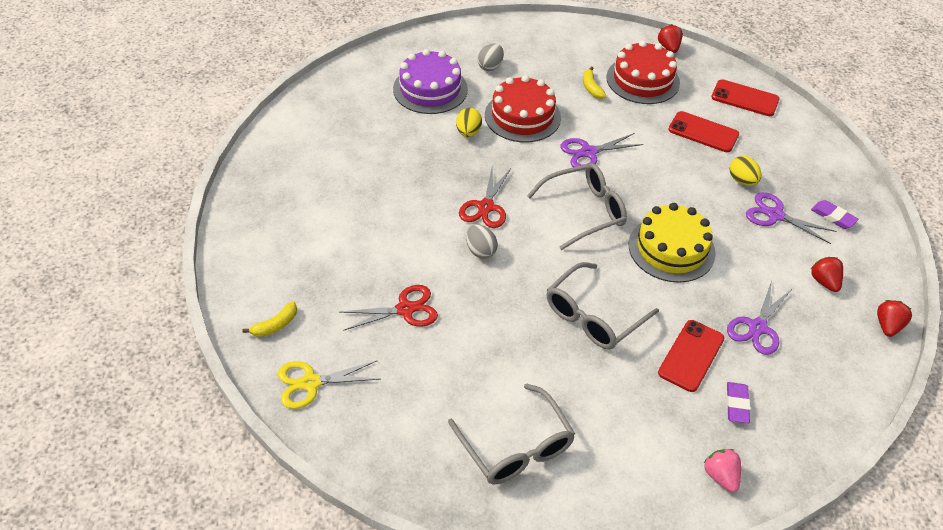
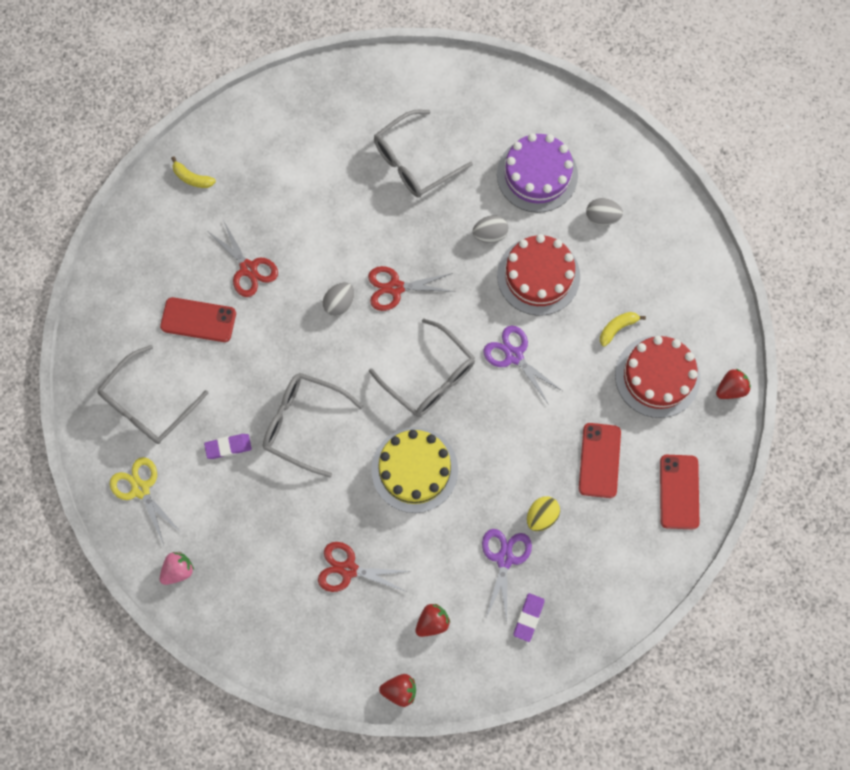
camera: 70 degrees right, 25 degrees up
(311, 383) = (148, 230): yellow scissors -> yellow scissors (141, 489)
(369, 157) = (414, 162): none -> grey glasses
(468, 132) = (490, 234): yellow egg -> grey egg
(691, 356) = (292, 518): red phone -> red phone (198, 320)
(737, 404) = (255, 568): purple eraser -> purple eraser (228, 447)
(757, 327) = (348, 569): purple scissors -> red scissors

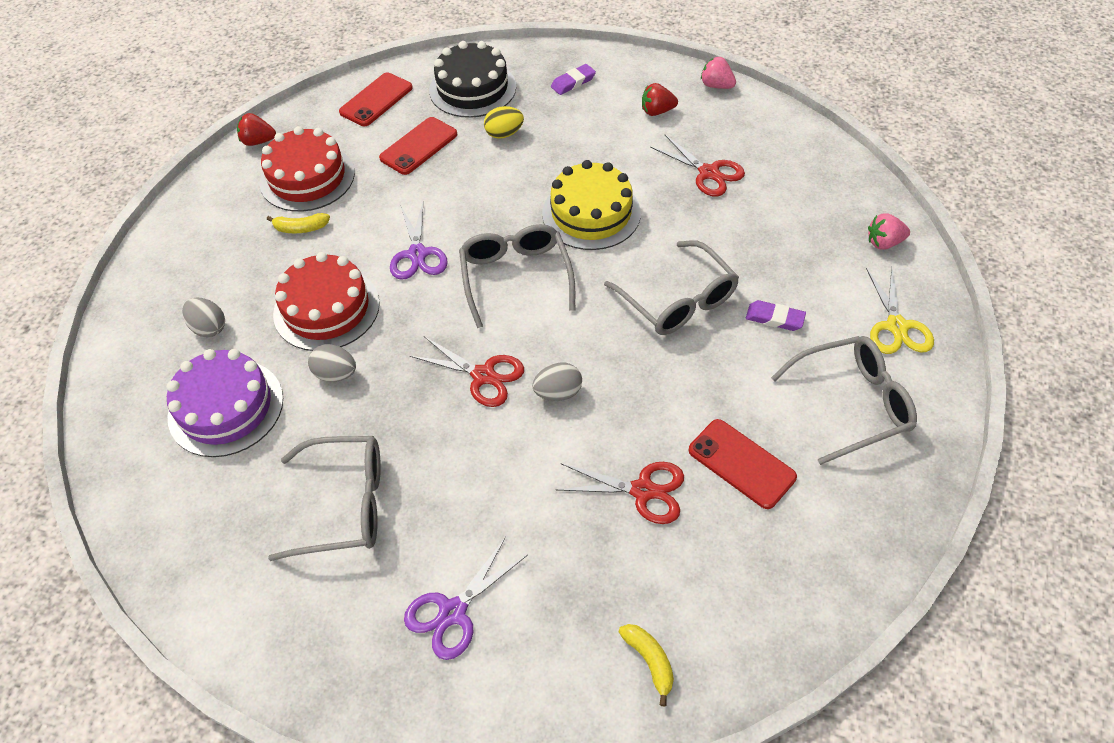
camera: 145 degrees left, 20 degrees down
(248, 268) = (642, 490): red scissors -> red scissors turned 105 degrees clockwise
(400, 690) = (716, 86): red strawberry -> pink strawberry
(504, 559) = (561, 122): purple scissors -> purple scissors (453, 612)
(609, 556) = (472, 88): none -> black cake

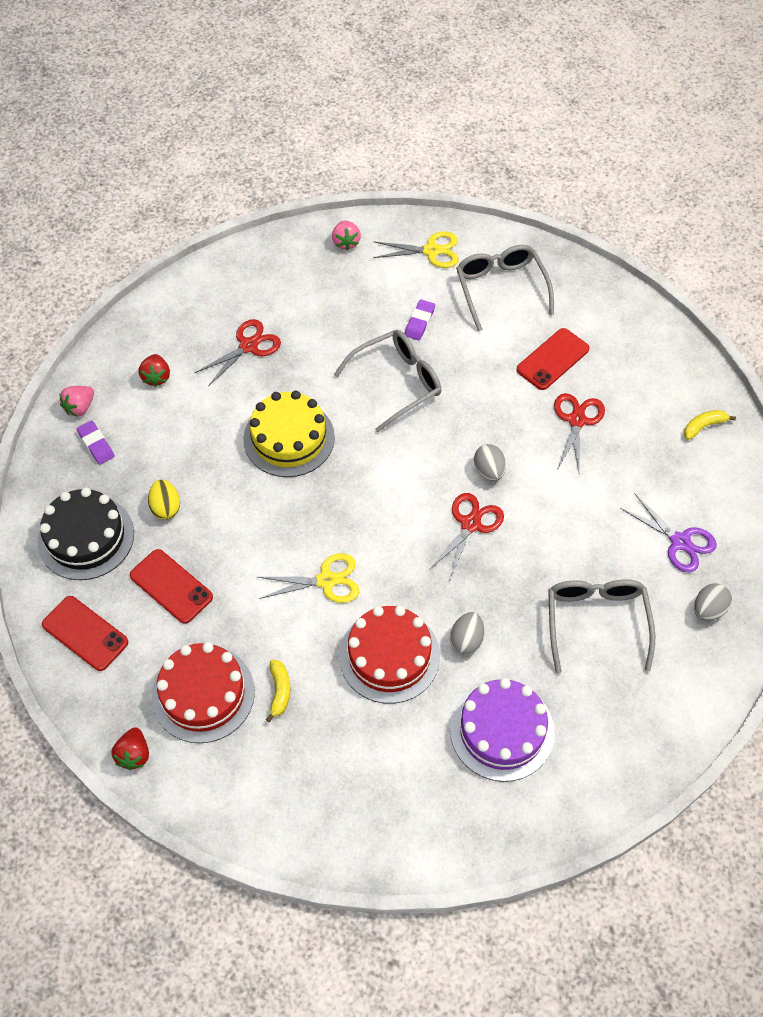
camera: 90 degrees left, 5 degrees up
(209, 328) = (407, 762): grey egg -> grey egg (708, 609)
(417, 254) = (326, 580): purple scissors -> yellow scissors
(516, 277) = (362, 499): grey glasses -> none
(716, 86) = (128, 327): pink strawberry -> pink strawberry (80, 407)

